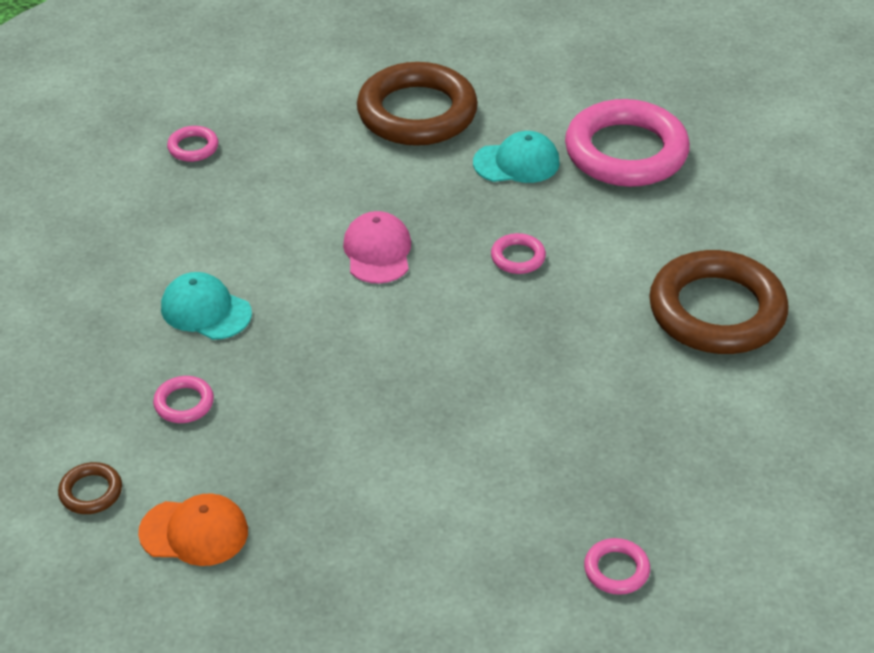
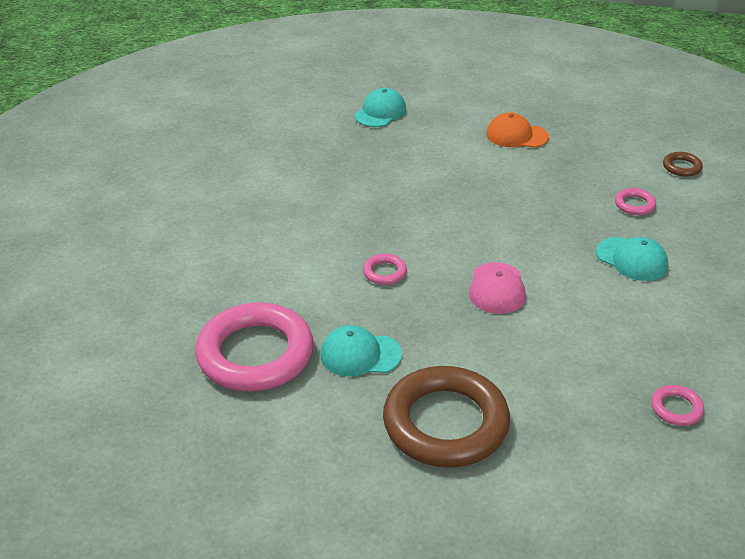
camera: 170 degrees left, 5 degrees down
(194, 532) = (614, 145): orange cap -> orange cap (516, 135)
(616, 570) = (380, 112): pink ring -> turquoise cap
(717, 311) = (253, 221): brown ring -> none

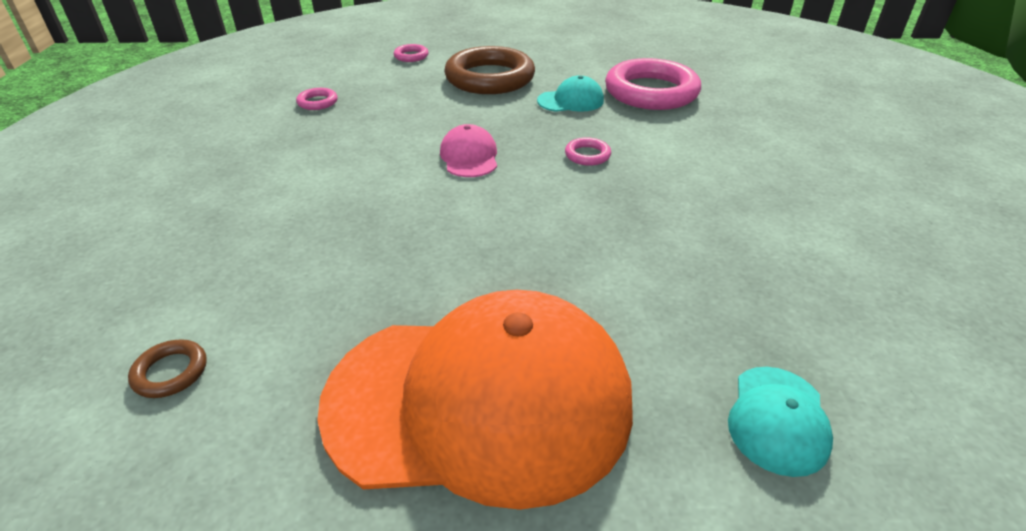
camera: 165 degrees right, 0 degrees up
(516, 135) = (480, 401): orange cap -> orange cap, size x2.45
(631, 259) = (317, 203): turquoise cap -> none
(634, 204) = (288, 279): pink ring -> pink ring (411, 56)

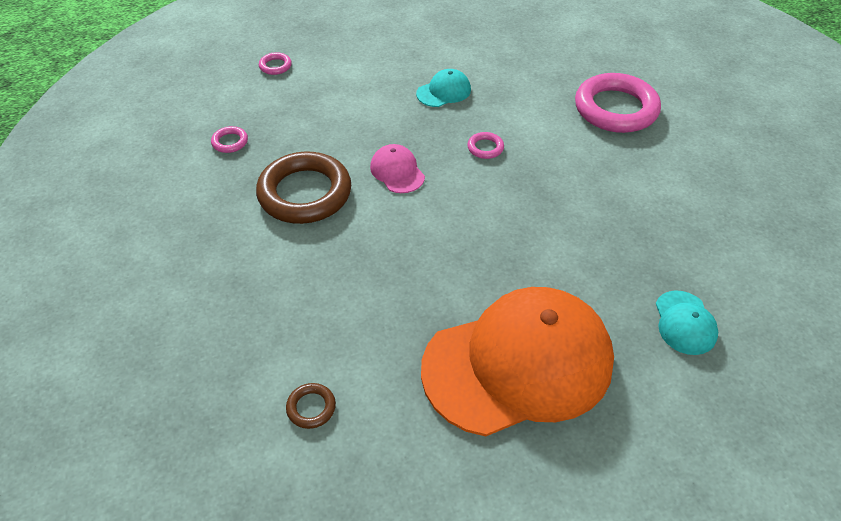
camera: 20 degrees left, 10 degrees up
(490, 78) = (362, 79): brown ring -> brown ring (305, 193)
(651, 92) = (502, 67): pink ring -> pink ring (615, 109)

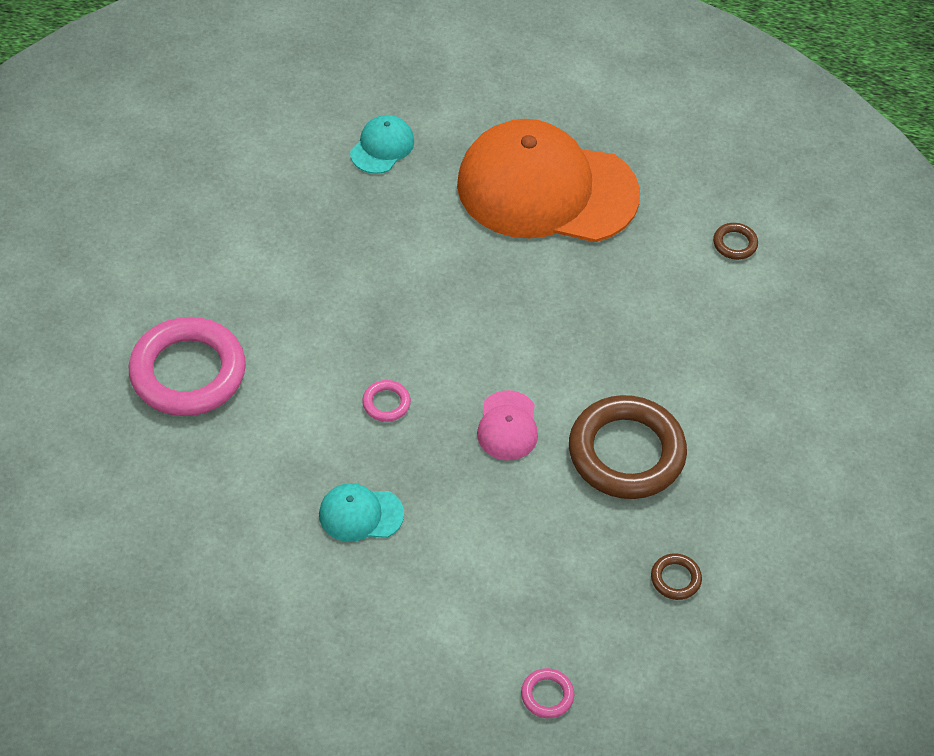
camera: 150 degrees left, 5 degrees up
(230, 142) = (675, 579): pink ring -> brown ring

